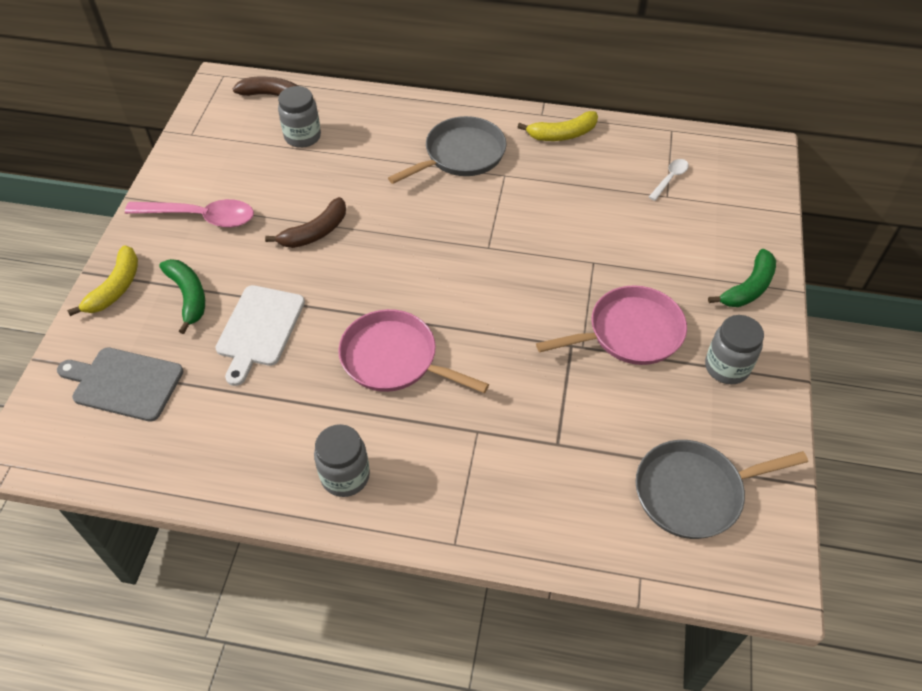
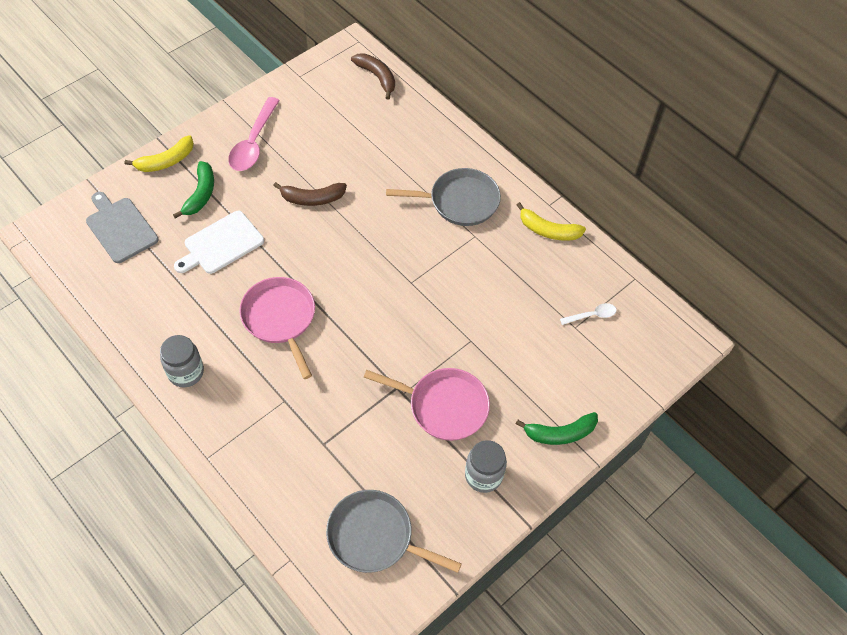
camera: 35 degrees right, 5 degrees up
(200, 217) = (253, 142): pink spoon -> pink spoon turned 60 degrees clockwise
(302, 137) = (367, 121): grey jar -> none

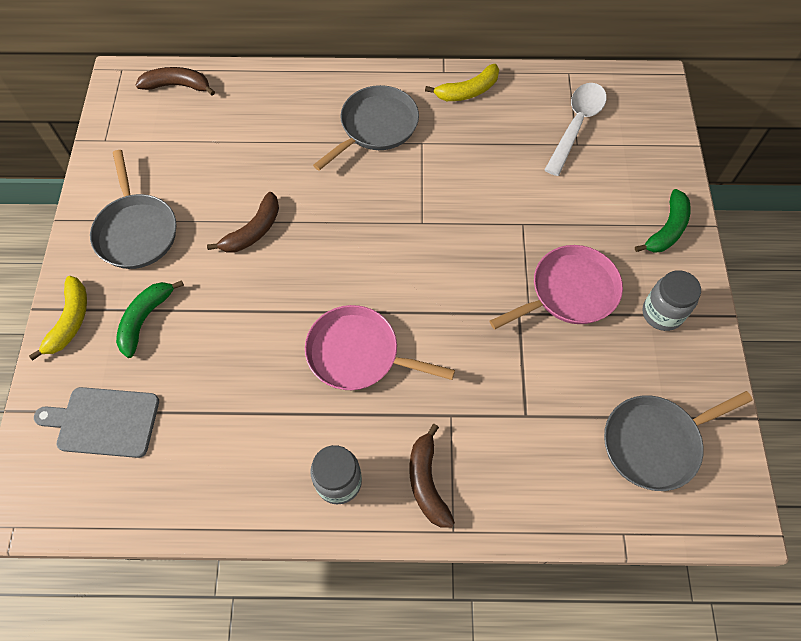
camera: 45 degrees left, 5 degrees up
(201, 194) = (145, 319): green banana -> green banana turned 120 degrees counterclockwise
(221, 244) = (222, 343): white cutting board -> none
(227, 420) = (427, 482): none -> brown banana
(253, 142) = (136, 231): pink spoon -> grey pan
(591, 315) = (576, 125): white spoon -> white spoon, size x1.96

